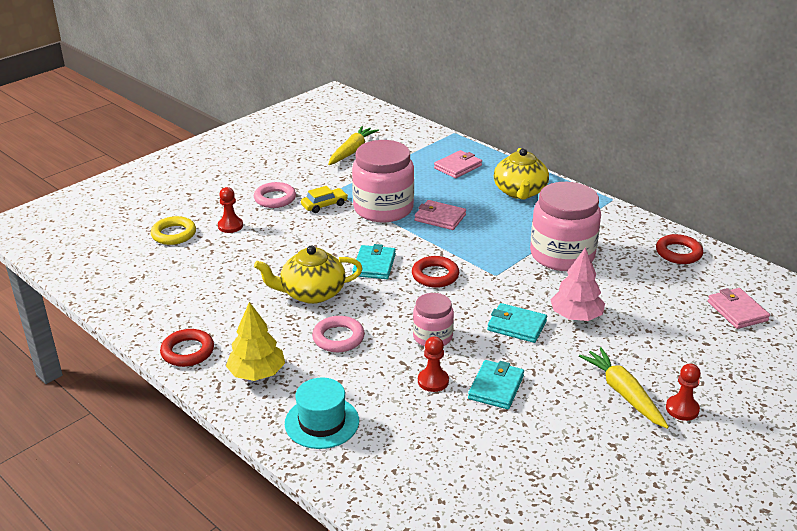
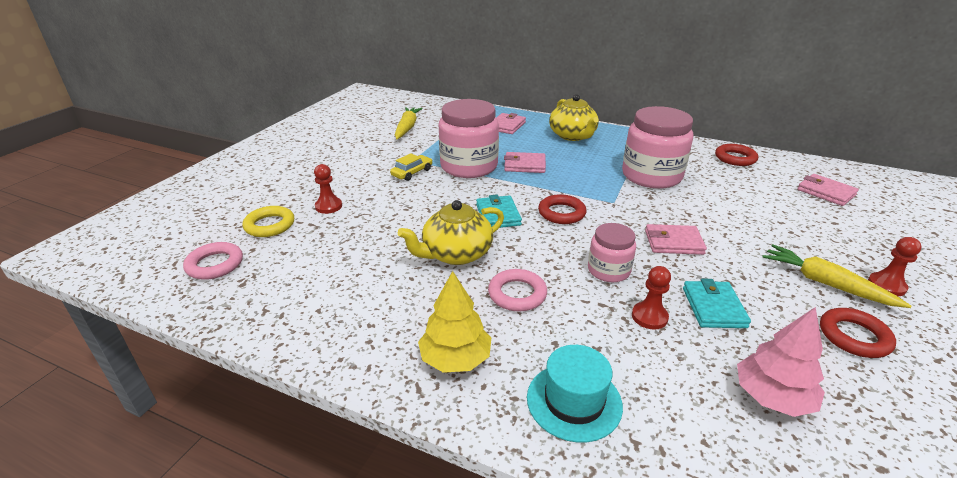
camera: 20 degrees left, 0 degrees up
(187, 351) = (354, 353): red ring -> red ring (854, 337)
(275, 198) = (360, 175): pink ring -> pink ring (215, 264)
(516, 326) = (673, 242): turquoise wallet -> pink wallet
(576, 316) = (713, 223): pink tree -> pink tree (772, 397)

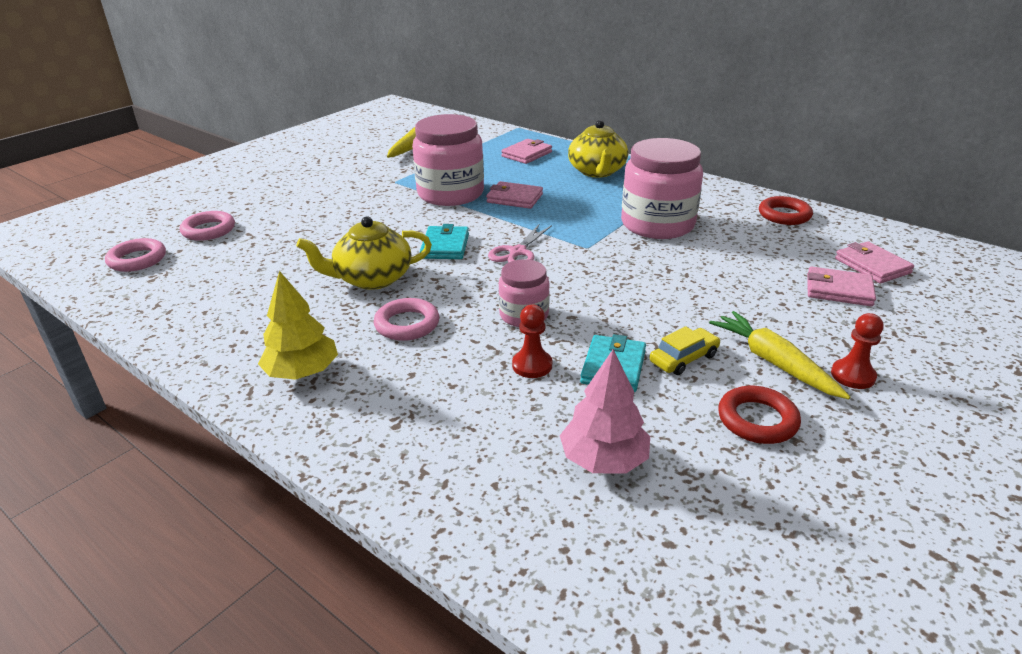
camera: 15 degrees right, 0 degrees up
(269, 225) = (209, 230): yellow ring -> pink ring
(328, 206) = (276, 219): red pawn -> none
(412, 172) = (384, 194): yellow car -> yellow car (683, 358)
(561, 213) = (517, 252): red ring -> pink scissors
(574, 401) = (390, 427): turquoise hat -> none
(673, 242) = (623, 297): pink wallet -> pink wallet (838, 290)

